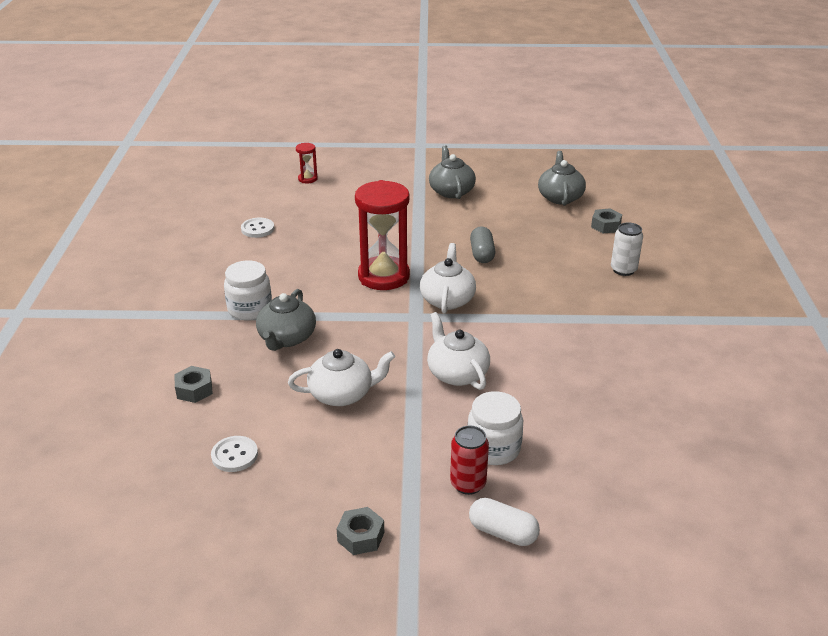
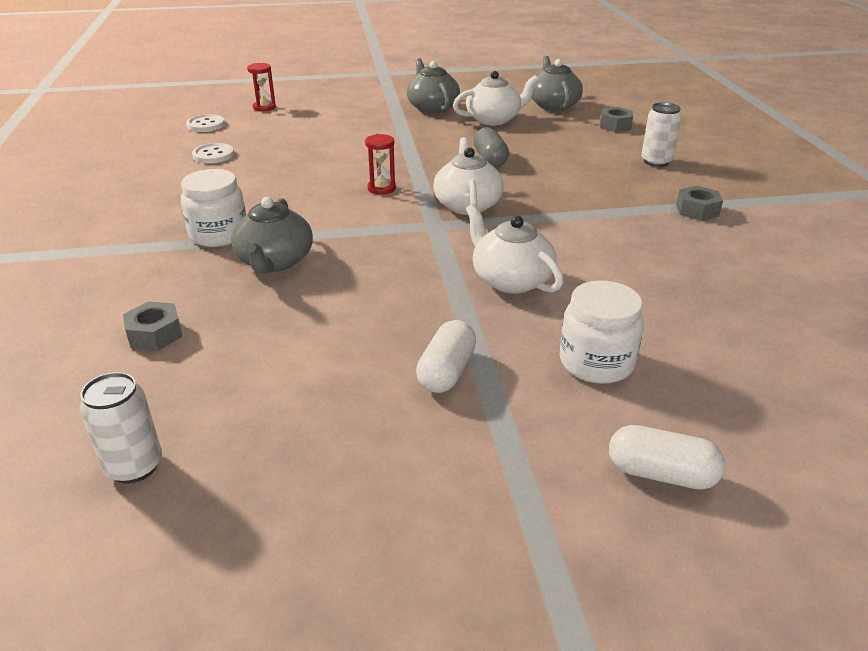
camera: 10 degrees left, 0 degrees up
(171, 483) = (134, 466): none -> white can
(234, 455) = (229, 414): white button -> white button (206, 125)
(342, 394) = (367, 318): white teapot -> white teapot (494, 119)
(361, 537) = (453, 509): grey nut -> grey nut (697, 210)
(383, 276) = (381, 188): red hourglass -> red hourglass, size x0.45
(386, 442) = (446, 372): none -> white capsule
(468, 484) = (582, 412): red can -> none

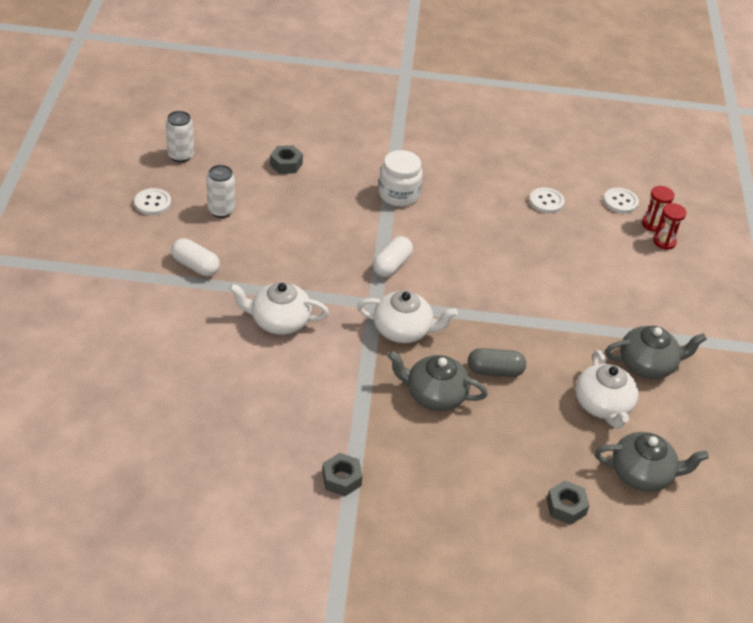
camera: 100 degrees right, 10 degrees up
(275, 262) = (350, 216): grey teapot -> grey teapot (434, 395)
(300, 466) = (152, 203): none -> white button
(381, 188) = (450, 287): red hourglass -> red hourglass (653, 224)
(510, 280) = (279, 321): white teapot -> white teapot turned 150 degrees counterclockwise
(596, 363) = (171, 330): white jar -> none
(656, 162) = (456, 498): white can -> white can (221, 210)
(661, 474) = (75, 321): white capsule -> white capsule (392, 265)

